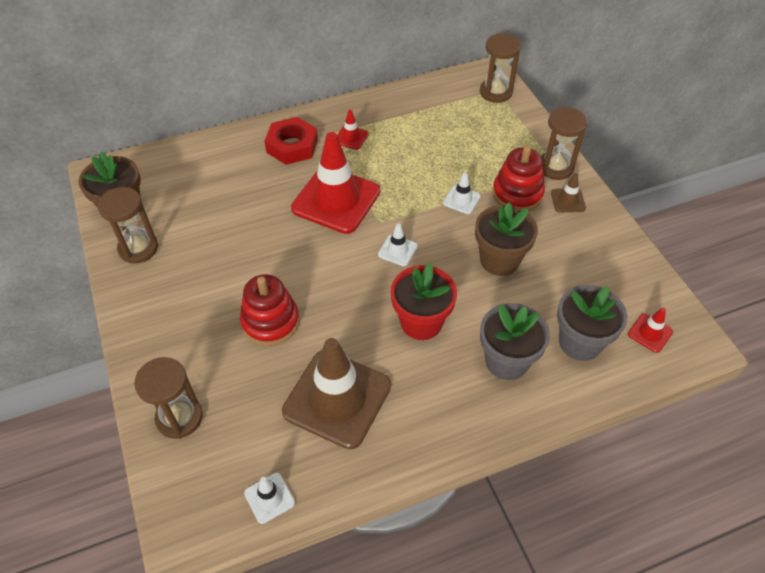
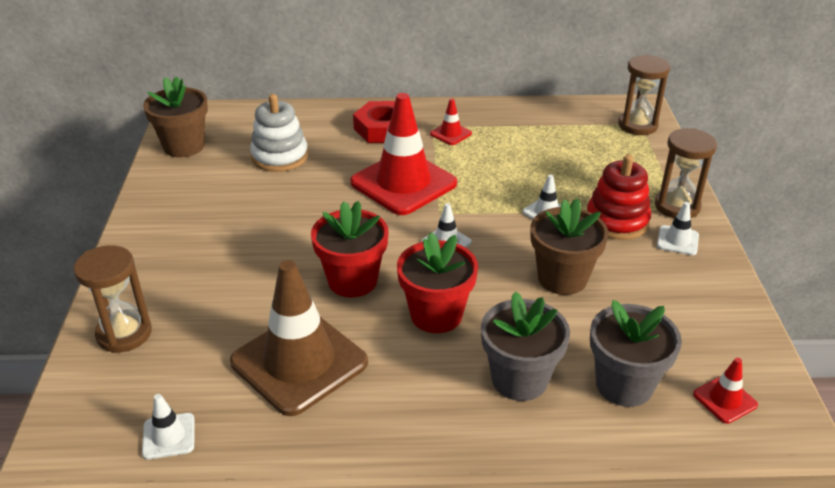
camera: 20 degrees right, 15 degrees down
(138, 248) = (178, 180): brown hourglass -> none
(216, 199) = (280, 156): none -> white stacking toy
(270, 322) = (270, 273): red stacking toy -> none
(341, 309) = (352, 281): none -> red flower pot
(568, 200) = (677, 240): brown traffic cone -> white traffic cone

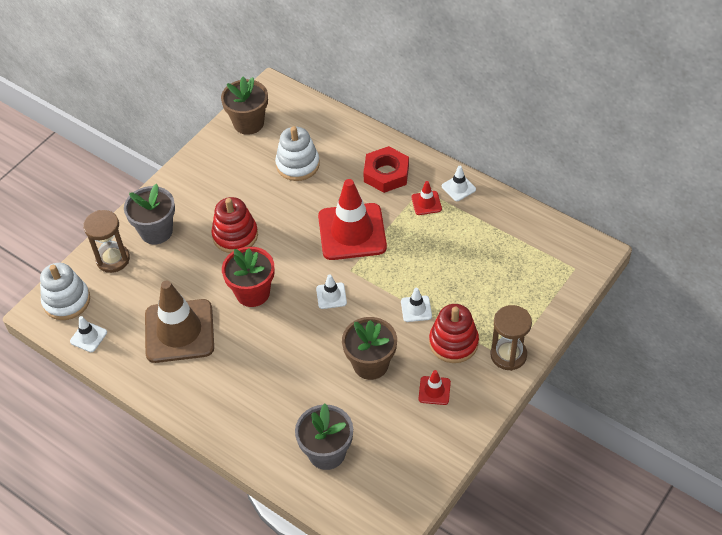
camera: 40 degrees right, 15 degrees up
(92, 412) = (66, 301): none -> white stacking toy
(272, 240) = (235, 235): none -> red stacking toy
(436, 315) = (274, 345): red flower pot -> none
(519, 379) = (276, 413): grey flower pot -> grey flower pot (156, 231)
(637, 125) = (570, 268): brown hourglass -> none
(677, 240) = (474, 381): white traffic cone -> white traffic cone (458, 188)
(724, 399) = (370, 497): red traffic cone -> red traffic cone (434, 390)

